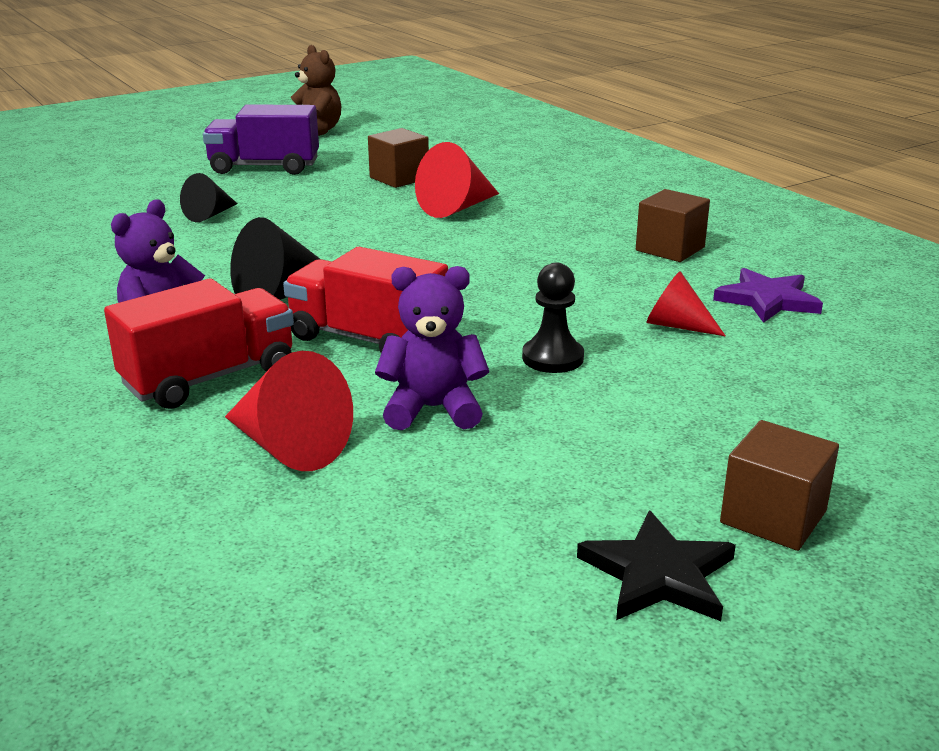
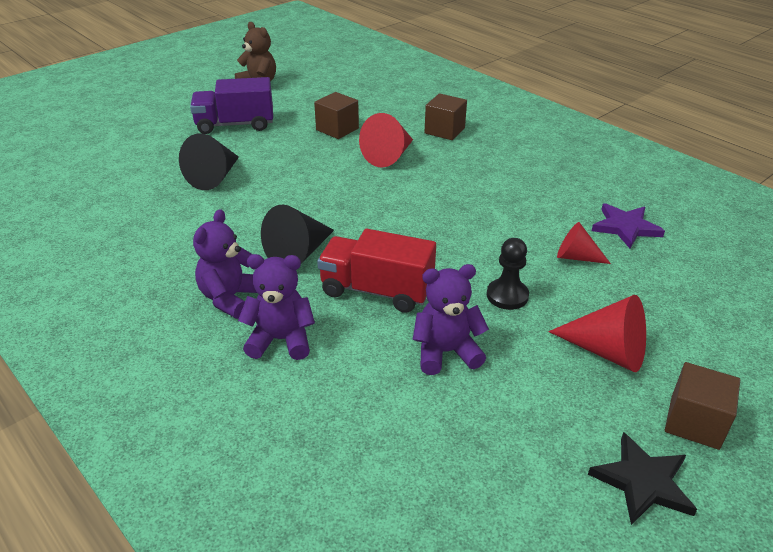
camera: 10 degrees left, 10 degrees up
(209, 378) = (281, 340): red truck -> purple teddy bear
(210, 215) = (214, 177): black cone -> black cone, size x1.56
(288, 446) = (362, 399): red cone -> red cone (607, 351)
(670, 249) = (546, 185): brown cube -> brown cube (444, 130)

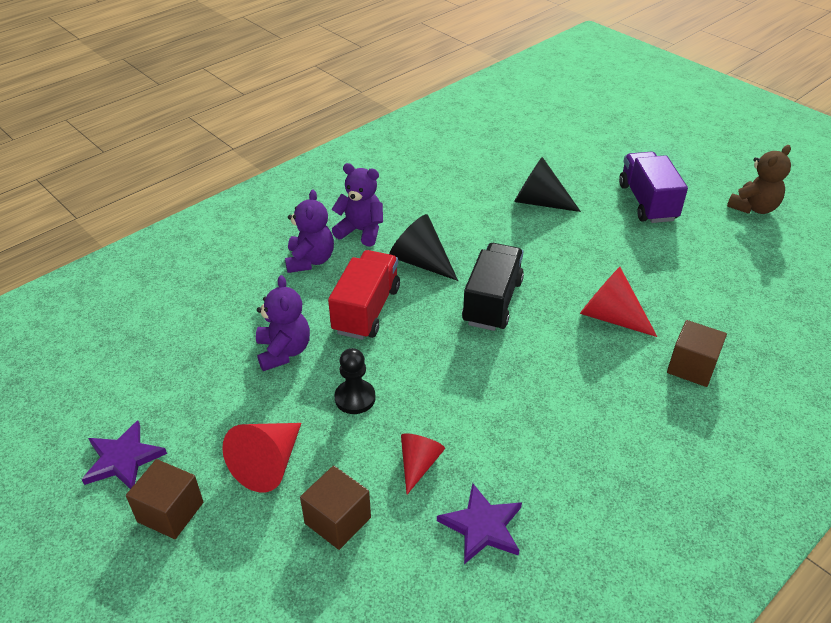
camera: 90 degrees right, 5 degrees up
(337, 129) = (662, 274): brown cube -> brown cube (338, 520)
(367, 211) = (492, 302): none -> black truck
(642, 482) = (123, 459): black star -> purple star

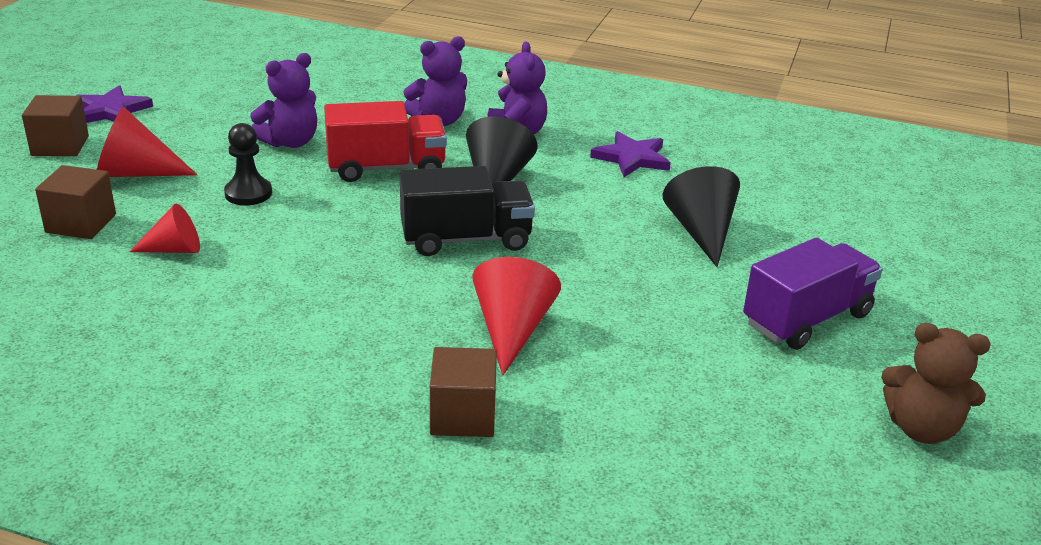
camera: 60 degrees right, 10 degrees down
(482, 526) = (104, 305): purple star -> purple star (632, 158)

